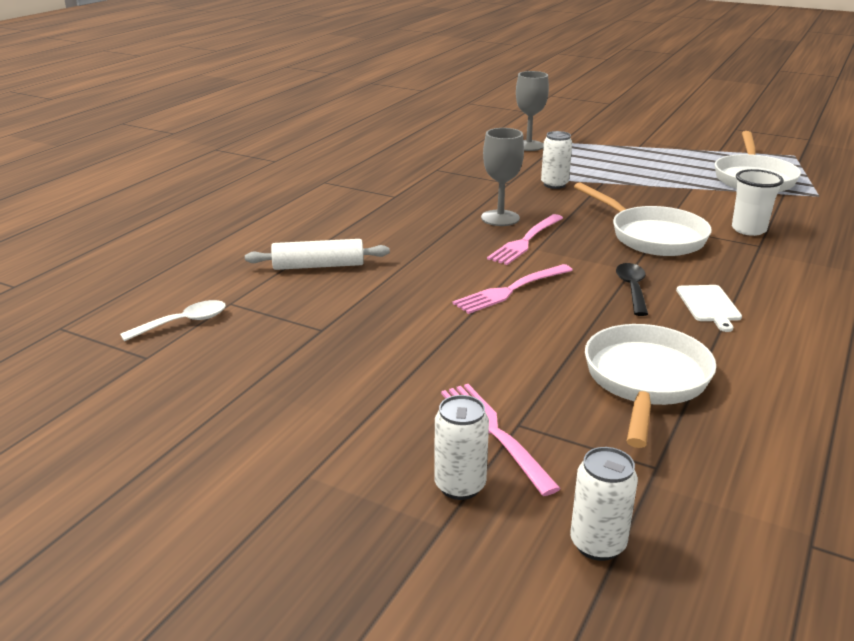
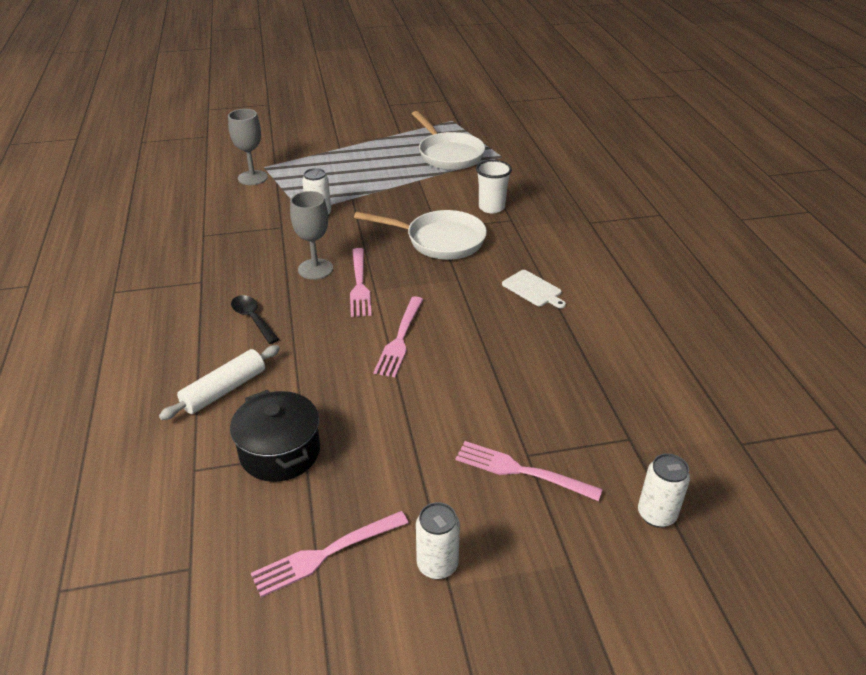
camera: 40 degrees left, 10 degrees up
(183, 323) = (177, 514): white spoon -> none
(245, 399) = (326, 554): none -> pink fork
(304, 320) = (280, 452): none -> black pot
(460, 486) = (547, 526): white can -> white can (437, 565)
(632, 289) = (476, 297): black spoon -> black spoon (252, 318)
(645, 381) = (560, 374): white pan -> none

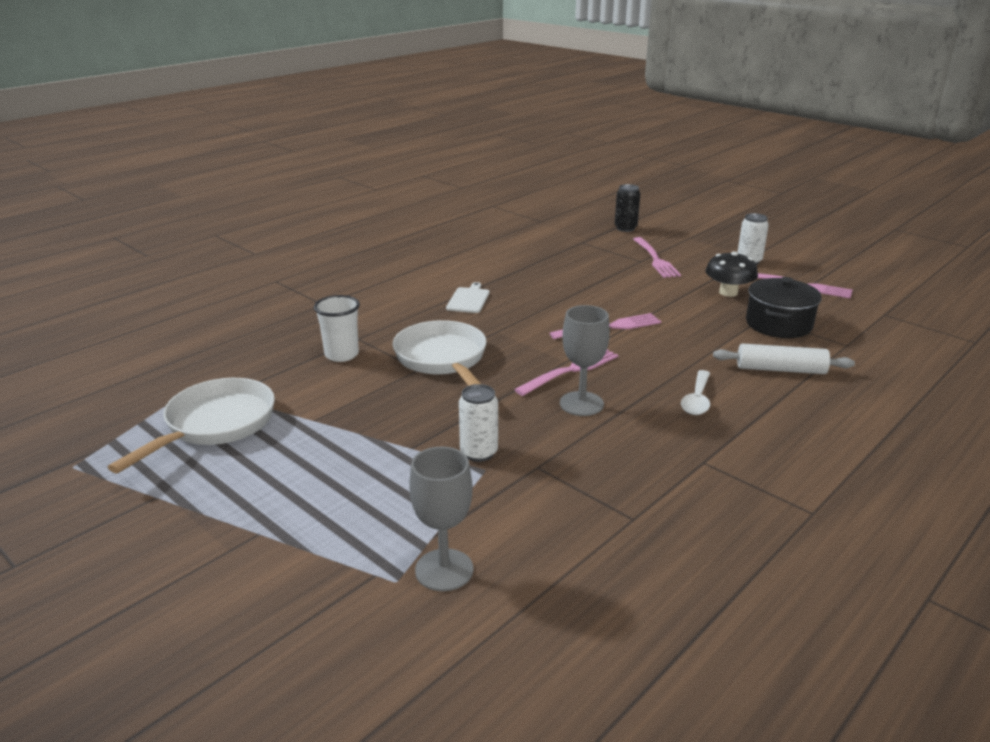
camera: 125 degrees left, 10 degrees down
(252, 318) = (697, 400): black spoon -> white spoon
(379, 469) = (728, 292): none -> black mushroom
(656, 514) = (625, 228): white can -> black can

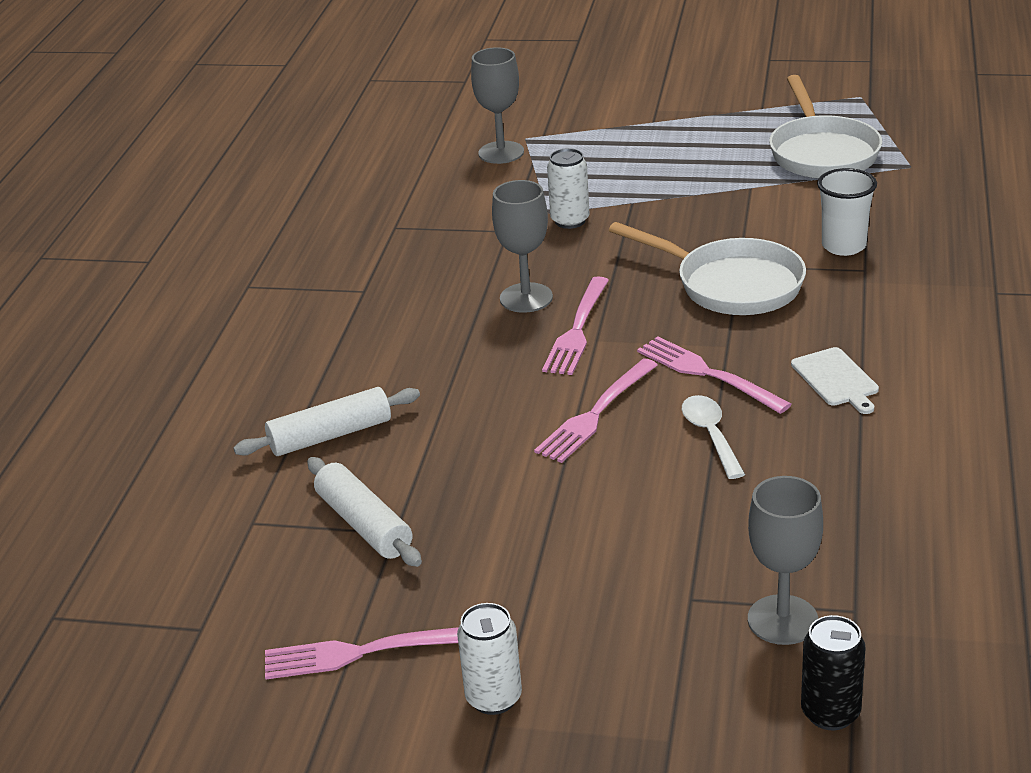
camera: 150 degrees right, 5 degrees up
(612, 247) = (782, 620): none -> grey goblet
(655, 259) = (670, 616): pink fork -> pink fork (708, 374)
(697, 400) = (408, 351): white spoon -> white spoon (710, 435)
(728, 292) = (479, 571): black mushroom -> none
(778, 324) = (364, 524): black pot -> white rolling pin

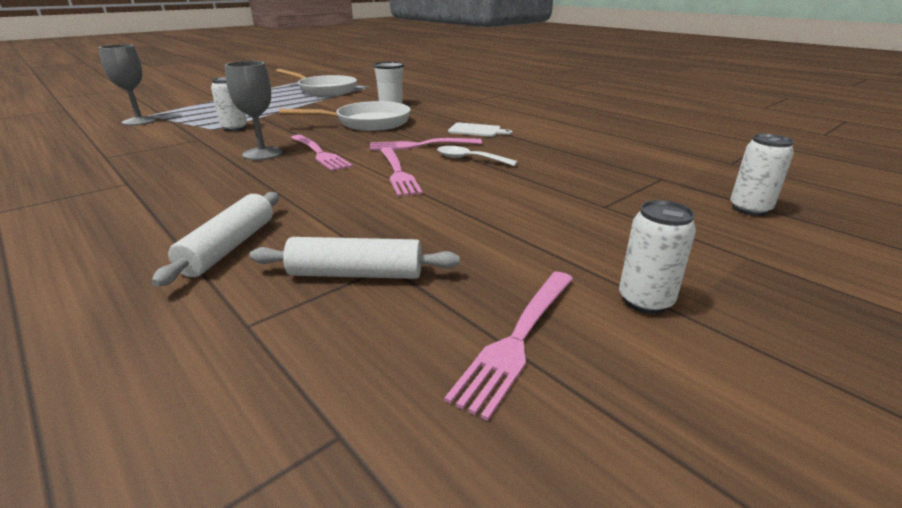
camera: 55 degrees left, 5 degrees down
(782, 620) = (652, 193): grey goblet -> none
(830, 713) = (749, 209): black can -> white can

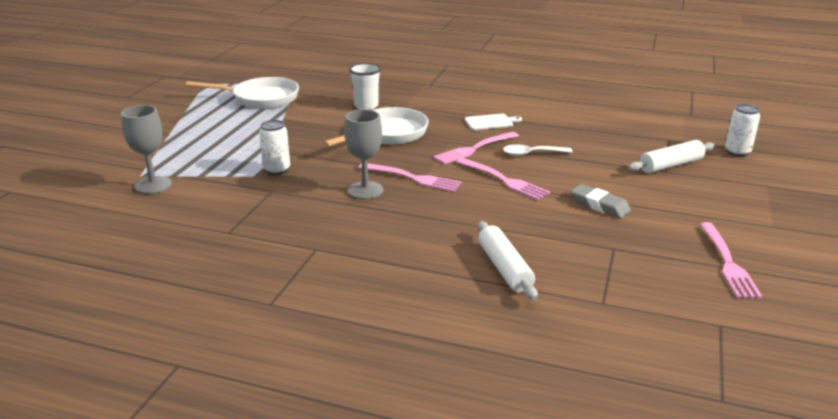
camera: 30 degrees left, 0 degrees up
(356, 274) = (606, 258): white rolling pin -> white rolling pin (670, 165)
(456, 218) = (599, 205): none -> grey eraser
(645, 301) = (753, 225): white can -> none

